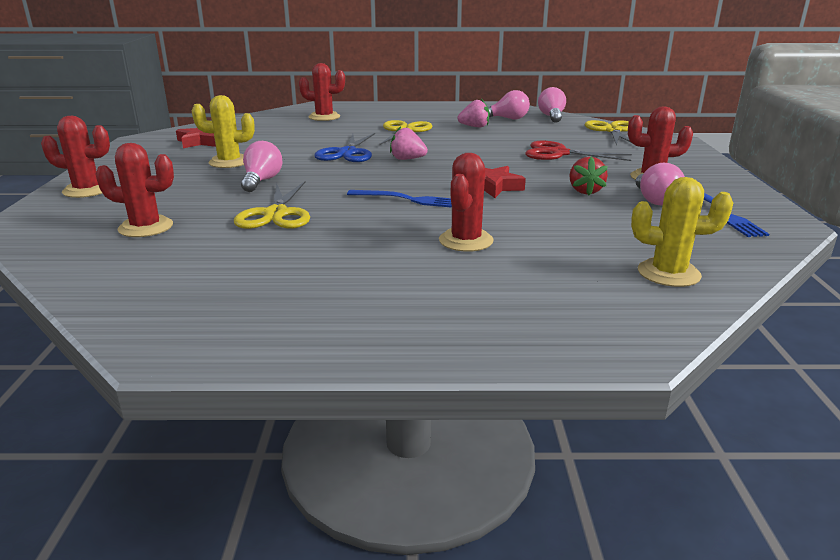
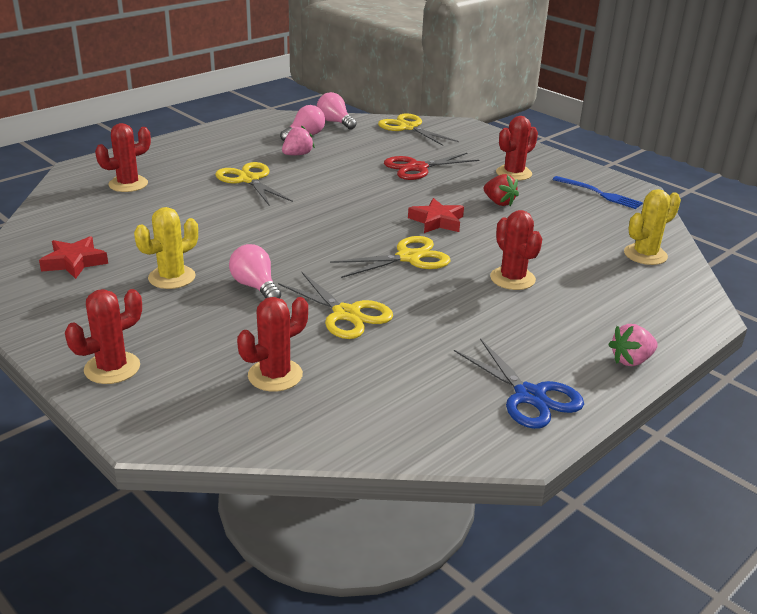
camera: 45 degrees left, 5 degrees up
(347, 153) = (256, 225): blue scissors -> blue scissors (529, 396)
(407, 159) = (321, 214): pink strawberry -> pink strawberry (631, 360)
(409, 200) = (408, 258): blue fork -> yellow scissors
(655, 200) = (549, 196): pink light bulb -> none

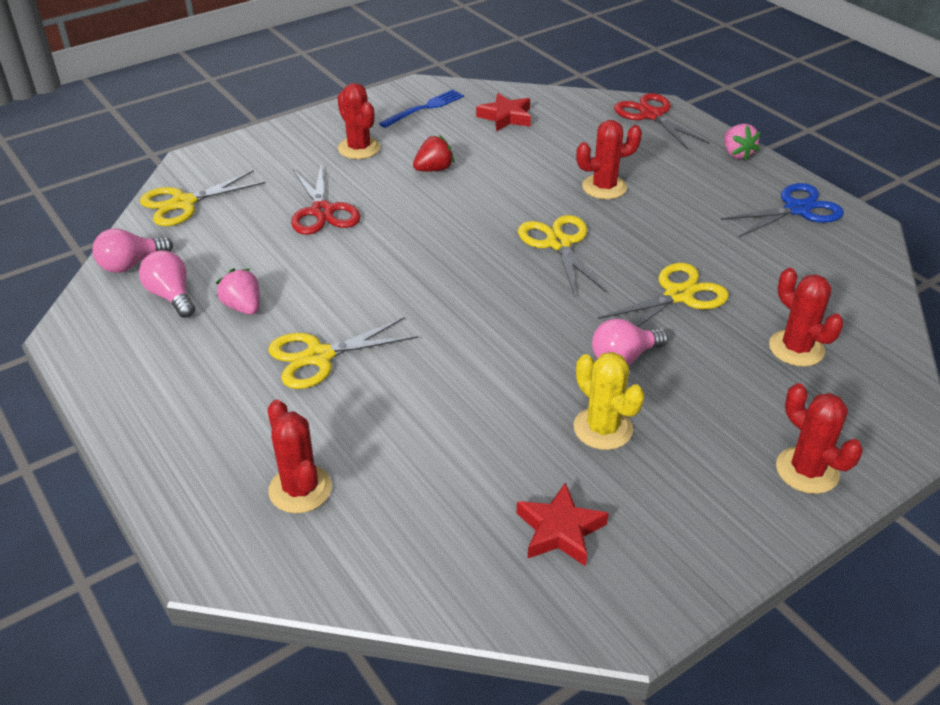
camera: 80 degrees left, 10 degrees up
(437, 221) = (474, 215): red star -> red star (506, 117)
(645, 255) = (559, 111): yellow cactus -> none
(680, 307) = (651, 115): none -> red scissors

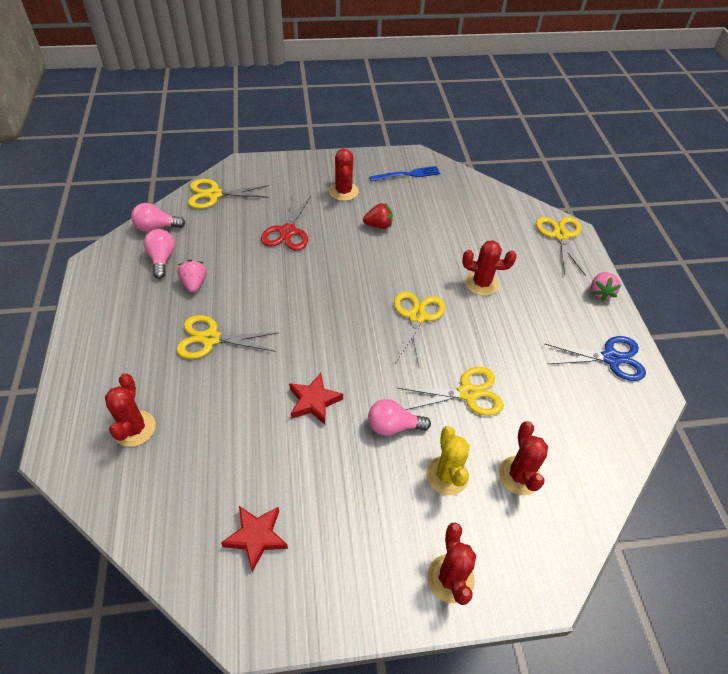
camera: 25 degrees right, 10 degrees up
(506, 117) = (456, 200): red star -> red star (314, 401)
(603, 428) = (339, 474): yellow cactus -> yellow cactus (447, 475)
(651, 115) = (560, 236): red scissors -> yellow scissors

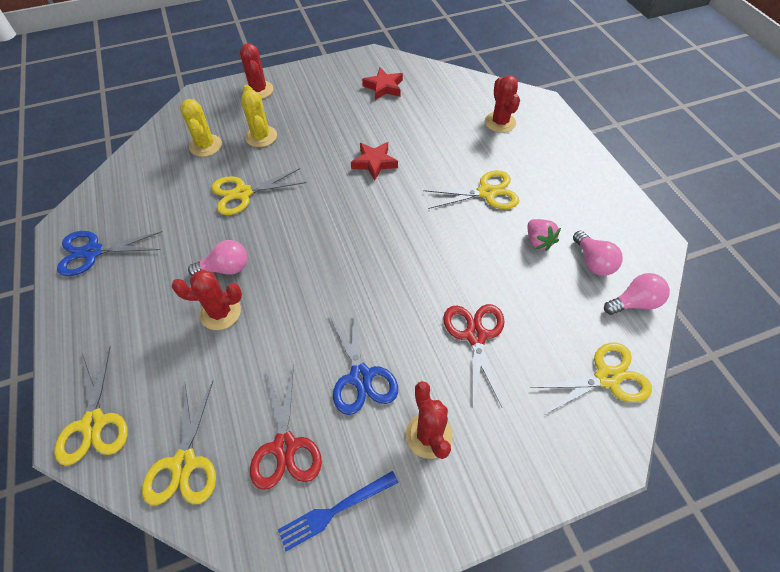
camera: 170 degrees right, 5 degrees up
(378, 225) = (360, 376): red strawberry -> blue scissors
(393, 426) = (305, 158): pink light bulb -> pink light bulb (226, 268)
(417, 317) = (294, 254): yellow scissors -> yellow scissors (184, 463)
(434, 203) = (284, 446): none -> red scissors
(519, 475) = (205, 146): red cactus -> yellow cactus
(600, 292) = (71, 333): pink strawberry -> none

